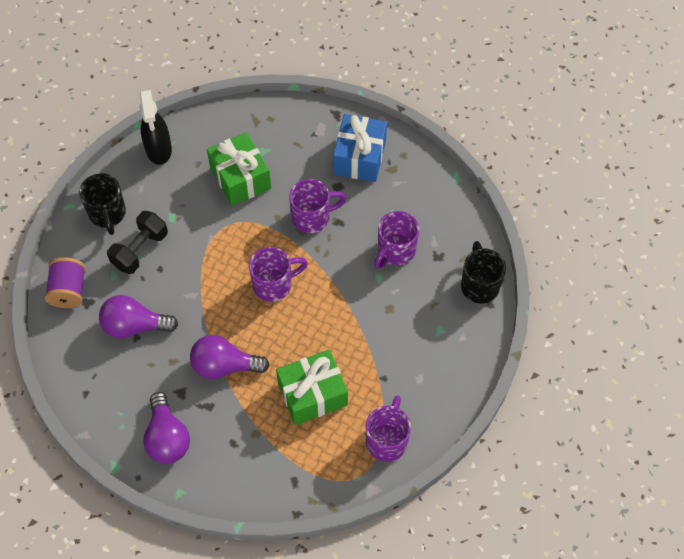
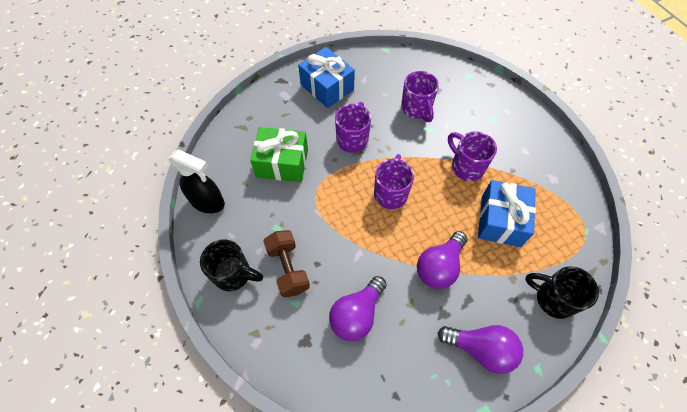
camera: 55 degrees left, 0 degrees up
(69, 291) = (283, 350): purple spool -> none
(140, 250) = (288, 268): black dumbbell -> brown dumbbell
(312, 394) = (500, 221): green gift -> blue gift
(387, 440) = (564, 196): purple mug -> purple mug (466, 166)
(479, 285) = (474, 81): black mug -> black mug (552, 299)

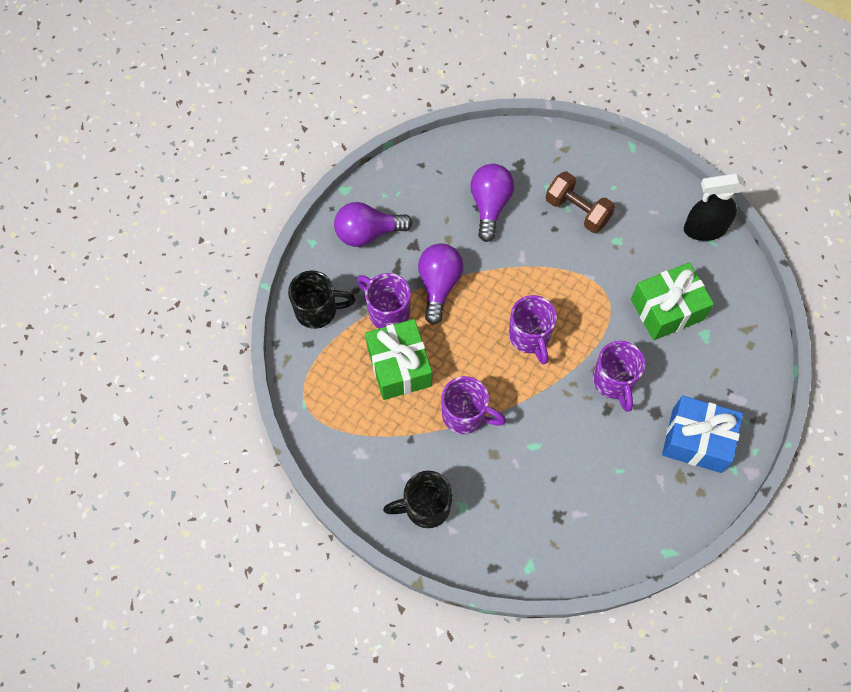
camera: 150 degrees right, 5 degrees up
(234, 274) = (621, 181): black mug -> black mug (425, 507)
(416, 109) = (566, 468): purple mug -> purple mug (387, 311)
(500, 221) = (399, 366): blue gift -> green gift

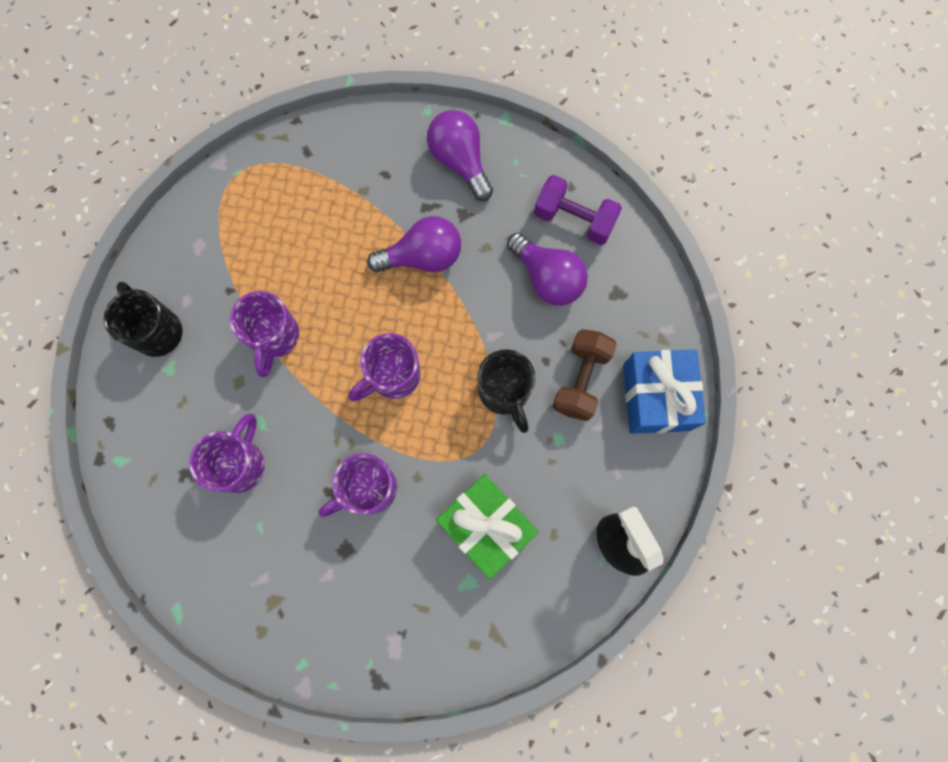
camera: 70 degrees right, 10 degrees up
(318, 310) = (348, 146): black mug -> black mug (505, 393)
(387, 311) = (371, 215): purple mug -> purple mug (241, 464)
(399, 366) = (309, 250): green gift -> none
(449, 172) = (574, 219): none -> purple dumbbell
(490, 206) = (547, 278): purple light bulb -> purple light bulb turned 60 degrees clockwise
(697, 440) = (324, 609): blue gift -> blue gift (656, 397)

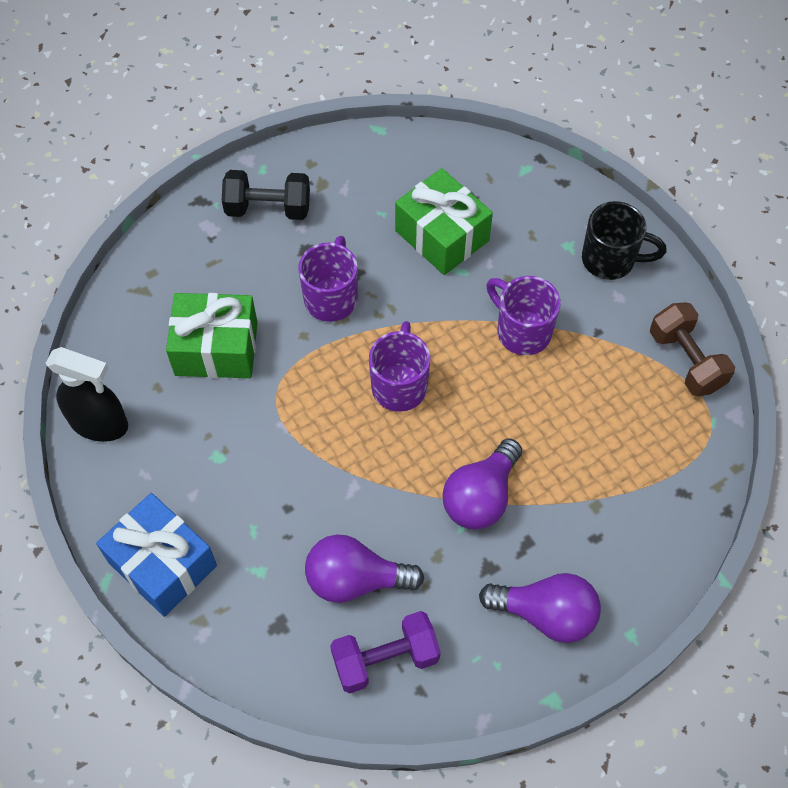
camera: 135 degrees right, 15 degrees down
(241, 464) = (442, 236): purple mug -> green gift
(335, 619) = (268, 208): none -> black dumbbell
(505, 393) = (297, 452): black mug -> none
(581, 380) = (242, 519): brown dumbbell -> brown dumbbell (686, 361)

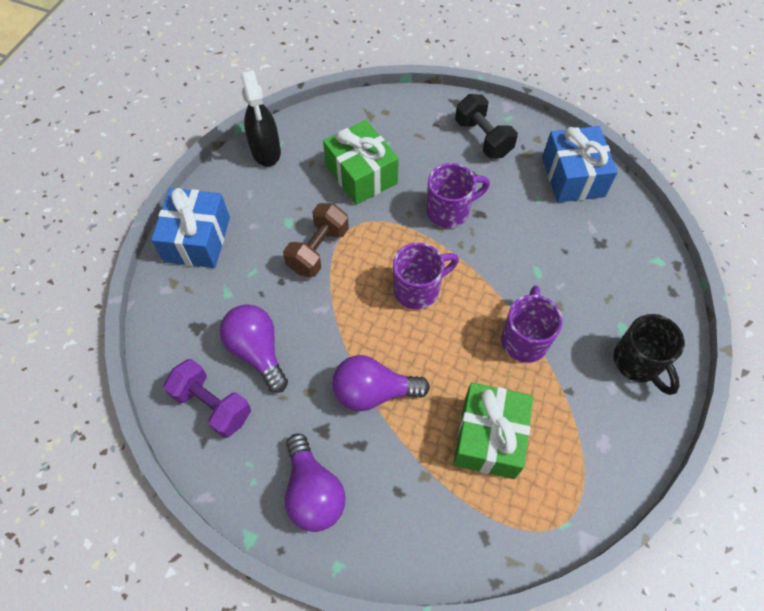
camera: 55 degrees right, 0 degrees up
(381, 167) = (573, 177): none -> blue gift
(442, 236) = (554, 243): green gift -> green gift (489, 437)
(686, 361) = (601, 471): brown dumbbell -> brown dumbbell (318, 250)

